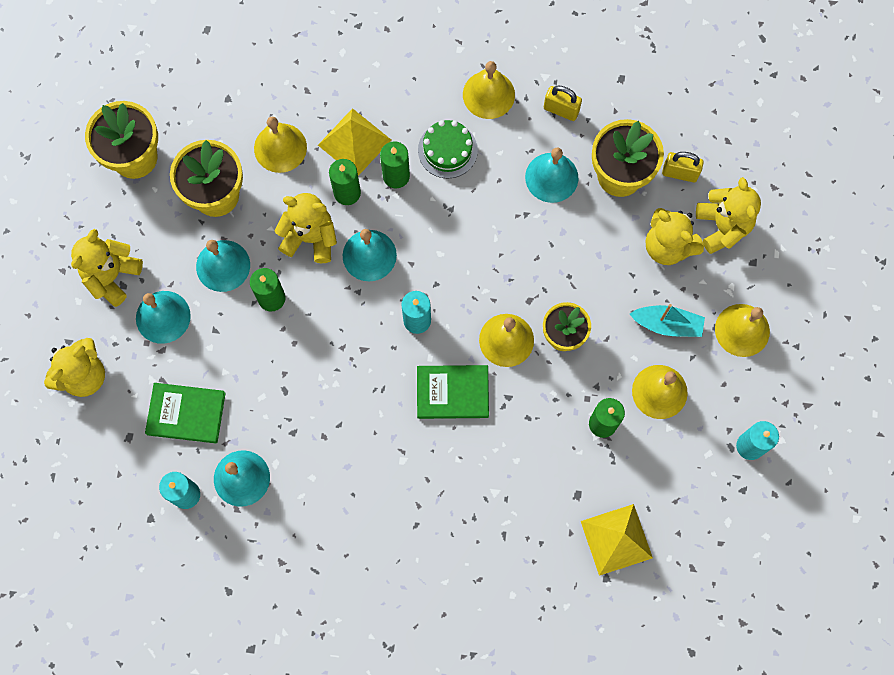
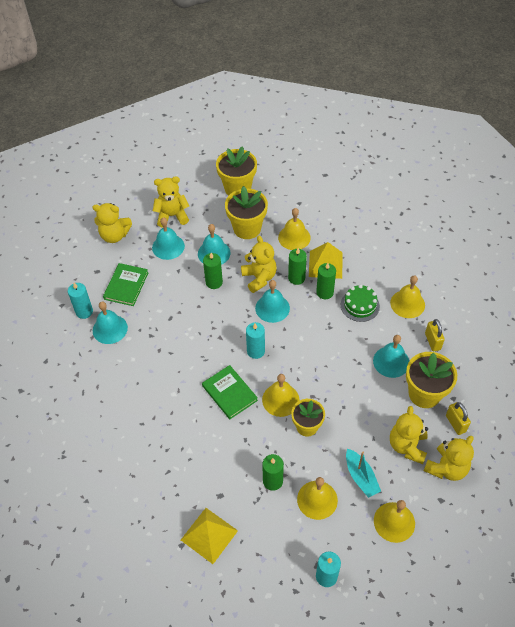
camera: 55 degrees right, 20 degrees down
(186, 413) = (126, 286): green book -> green book turned 45 degrees clockwise

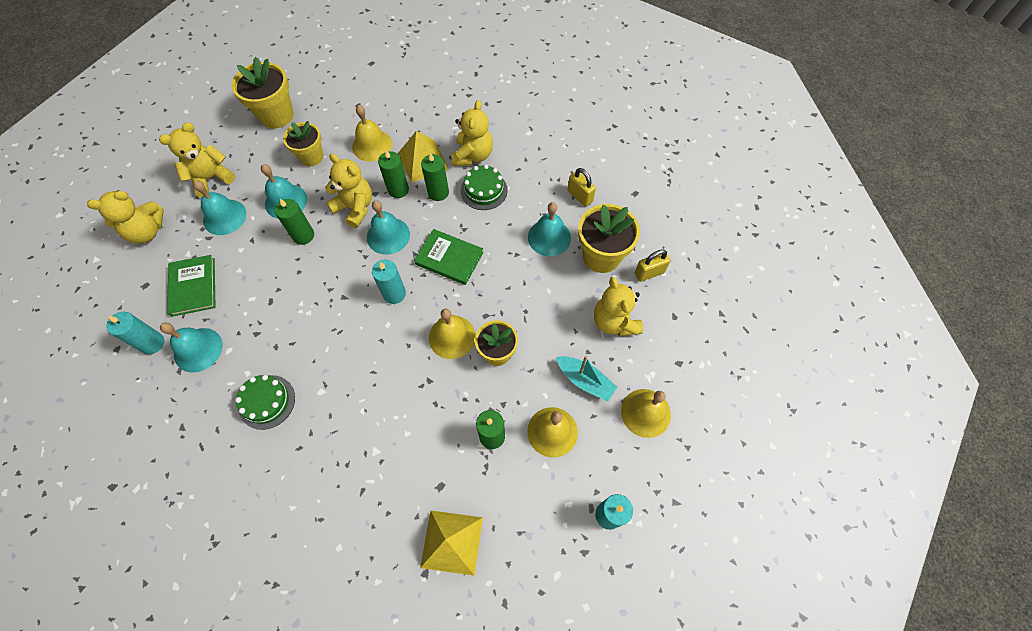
camera: 30 degrees left, 10 degrees up
(136, 383) = (267, 402): none -> green cake
(229, 393) = (389, 357): green book -> green book (449, 258)
(247, 228) = (311, 157): yellow flower pot -> yellow flower pot, size x0.67
(407, 304) = (533, 167): yellow bell -> none
(446, 468) = (665, 325): yellow teddy bear -> yellow teddy bear (473, 155)
(455, 423) = (649, 273): yellow padlock -> yellow padlock turned 60 degrees counterclockwise

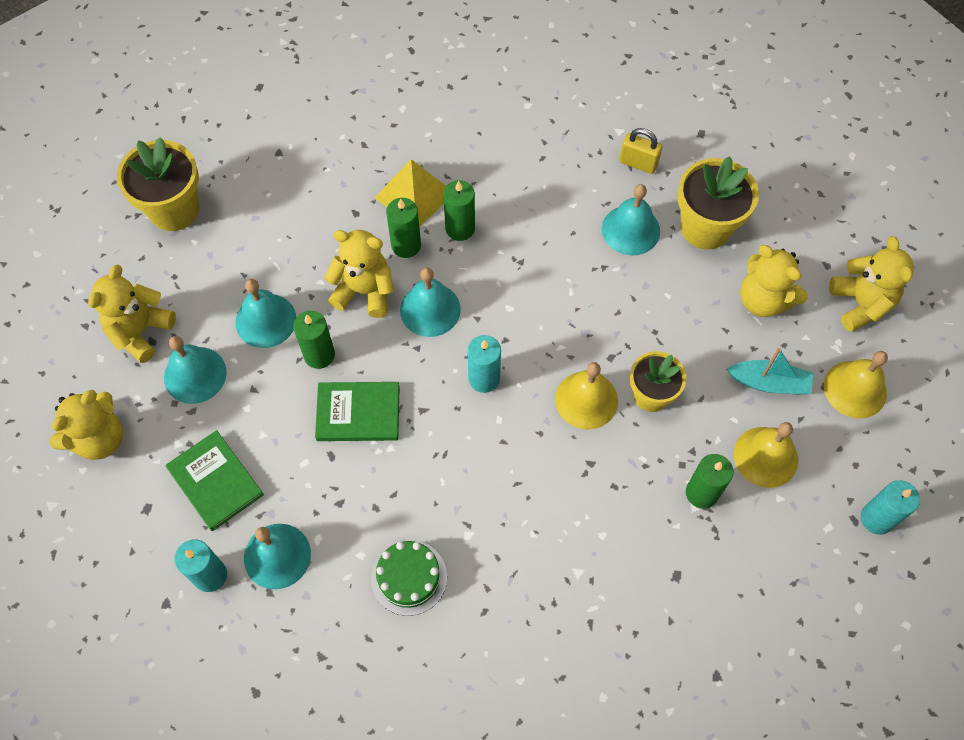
camera: 25 degrees left, 0 degrees up
(311, 157) = (261, 247): yellow flower pot -> none
(372, 145) = (333, 200): yellow bell -> none
(449, 258) = (525, 306): green book -> green book (358, 413)
(452, 542) = (726, 629): yellow pyramid -> none
(473, 155) = (474, 162): yellow teddy bear -> yellow teddy bear (860, 304)
(484, 190) = (516, 203): green cake -> none
(649, 273) = (771, 225): yellow padlock -> none

